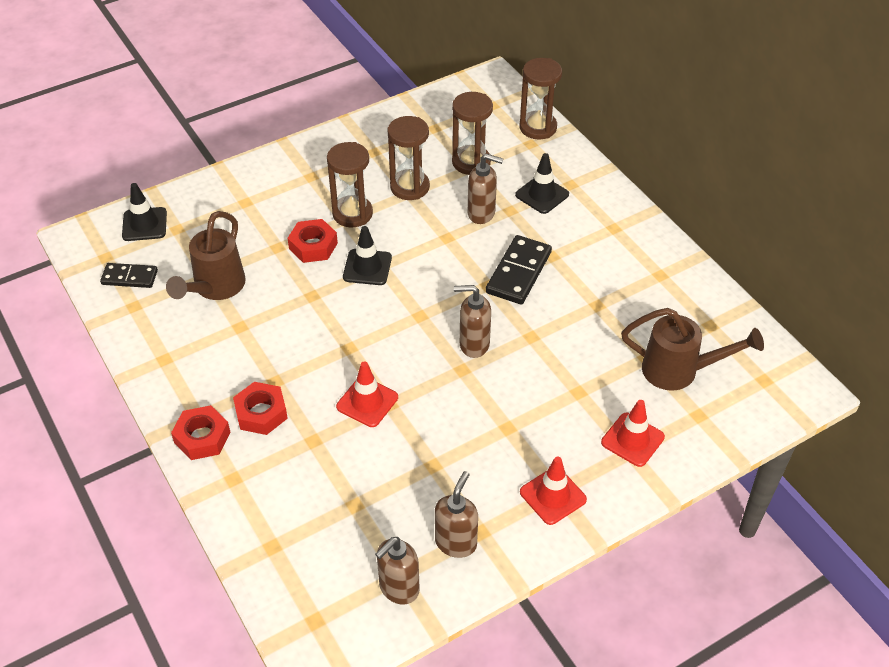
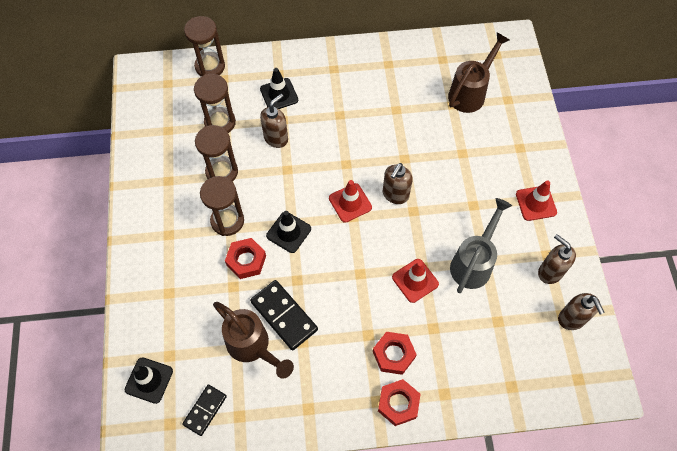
camera: 65 degrees left, 15 degrees up
(424, 454) = (474, 262): none -> grey watering can
(519, 272) = (344, 140): black domino -> black domino (284, 315)
(632, 440) = (511, 142): red traffic cone -> red traffic cone (350, 203)

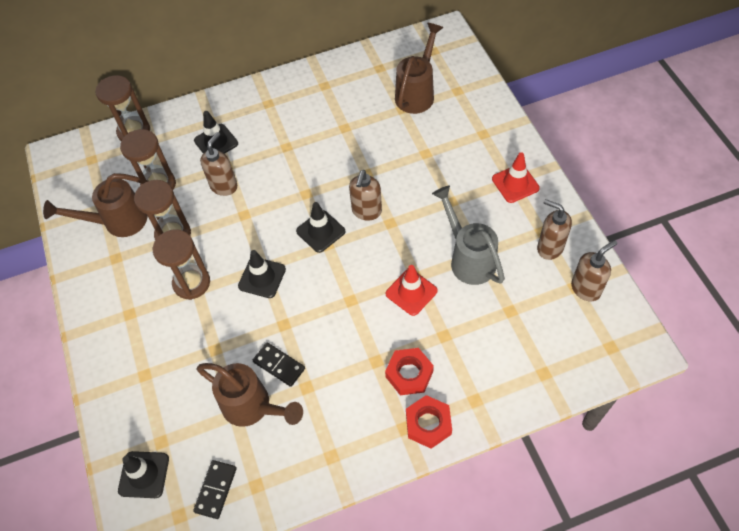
camera: 10 degrees left, 5 degrees down
(177, 148) = (117, 222): none -> brown watering can
(246, 260) = (223, 319): red nut -> none
(284, 315) = (279, 365): black domino -> black domino, size x0.64
(350, 203) = (320, 231): red traffic cone -> black traffic cone
(474, 262) = (468, 258): grey watering can -> grey watering can turned 45 degrees counterclockwise
(571, 319) = (586, 288): brown soap dispenser -> brown soap dispenser turned 90 degrees counterclockwise

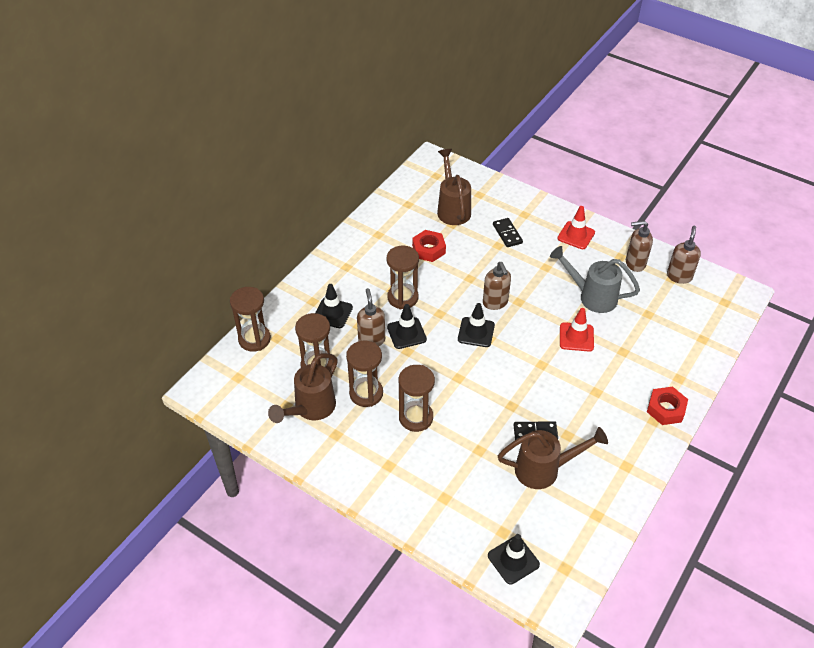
camera: 40 degrees left, 10 degrees down
(216, 490) = (573, 535): black domino -> black domino (507, 234)
(262, 277) = (465, 385): black traffic cone -> black traffic cone (406, 333)
(288, 160) = (402, 297): none -> brown hourglass
(409, 374) = (625, 387): red nut -> red nut (428, 249)

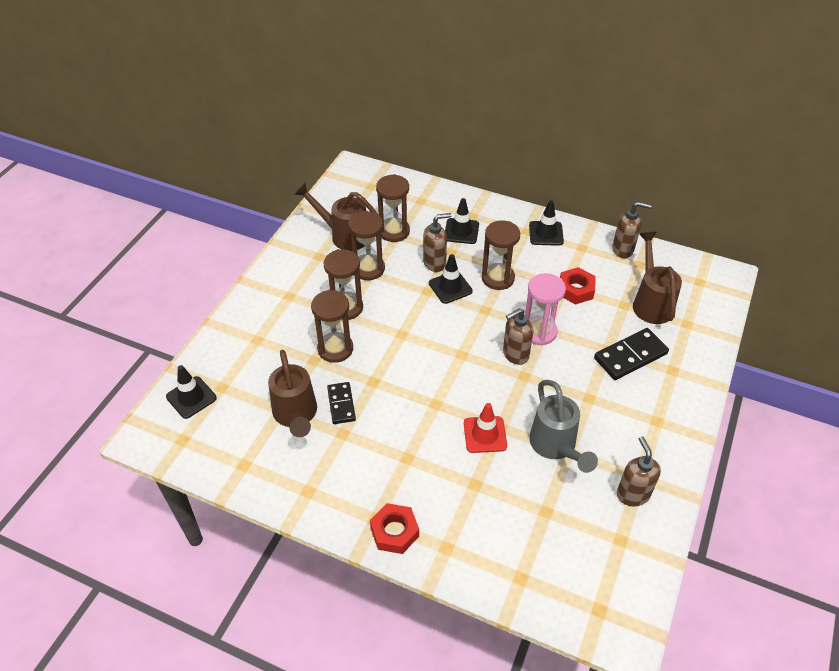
camera: 80 degrees right, 0 degrees up
(254, 339) = (415, 187): brown hourglass -> brown hourglass (335, 349)
(452, 208) = (650, 302): brown watering can -> brown watering can turned 75 degrees counterclockwise
(472, 282) = (539, 332): none -> pink hourglass
(476, 332) = (467, 342): black traffic cone -> black traffic cone (546, 233)
(507, 234) = (630, 356): black domino -> black domino, size x1.57
(576, 235) = (658, 426): red traffic cone -> none
(591, 296) = (556, 447): grey watering can -> grey watering can turned 150 degrees clockwise
(679, 276) = (628, 549): brown soap dispenser -> brown soap dispenser (623, 249)

